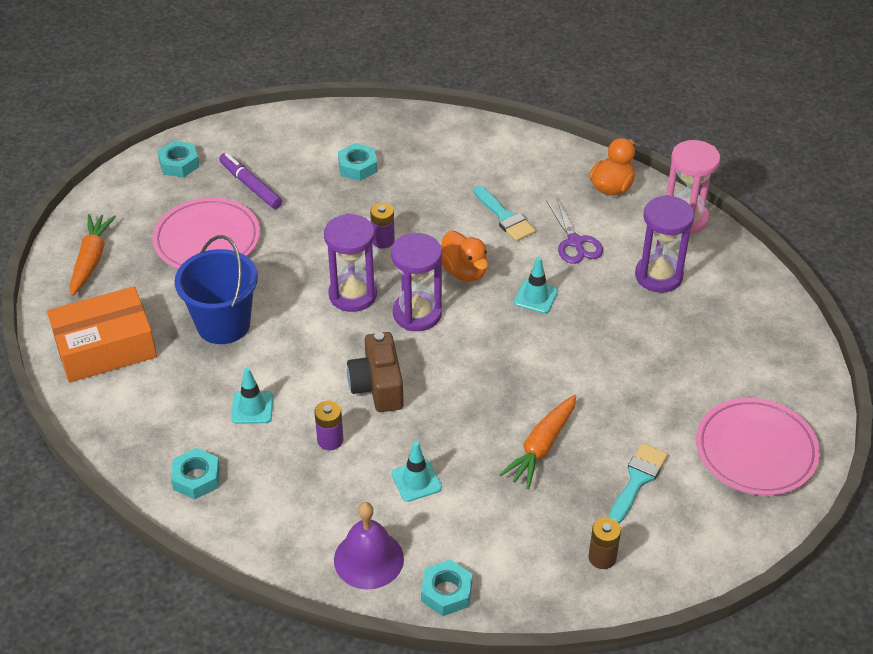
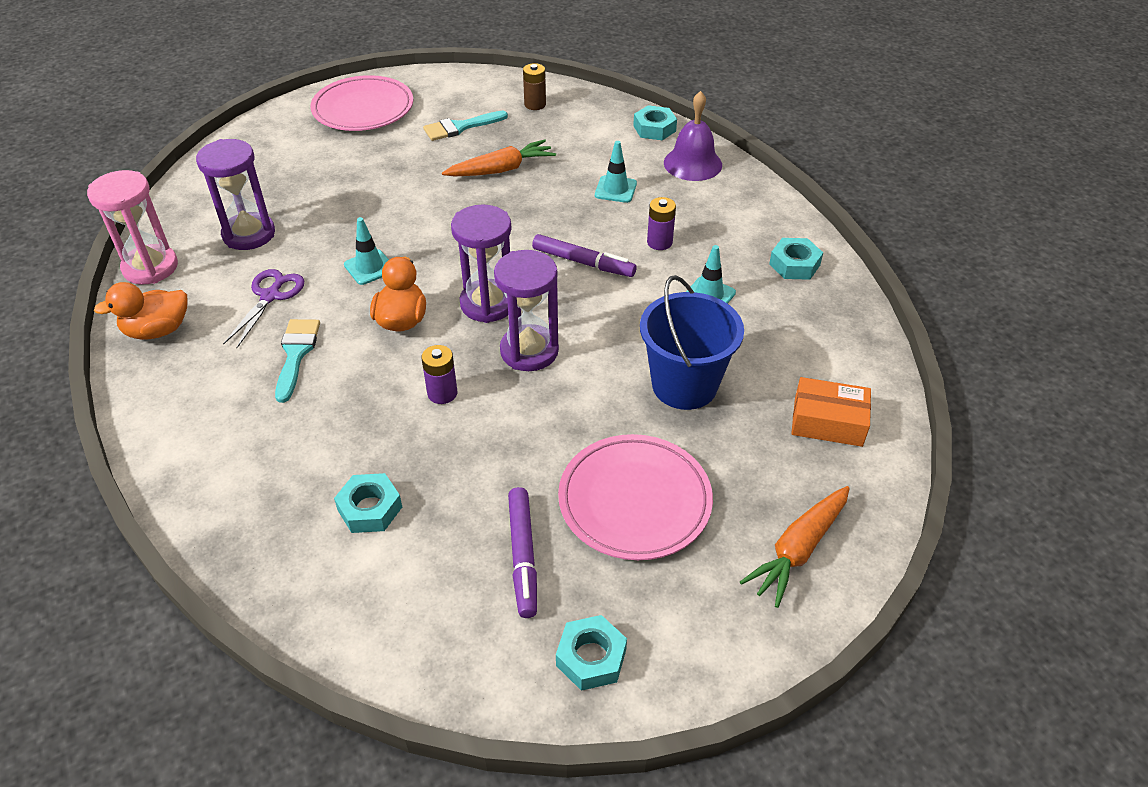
camera: 145 degrees left, 0 degrees up
(105, 347) = (828, 422): orange box -> orange box, size x0.63
(377, 386) = (583, 262): brown camera -> purple marker

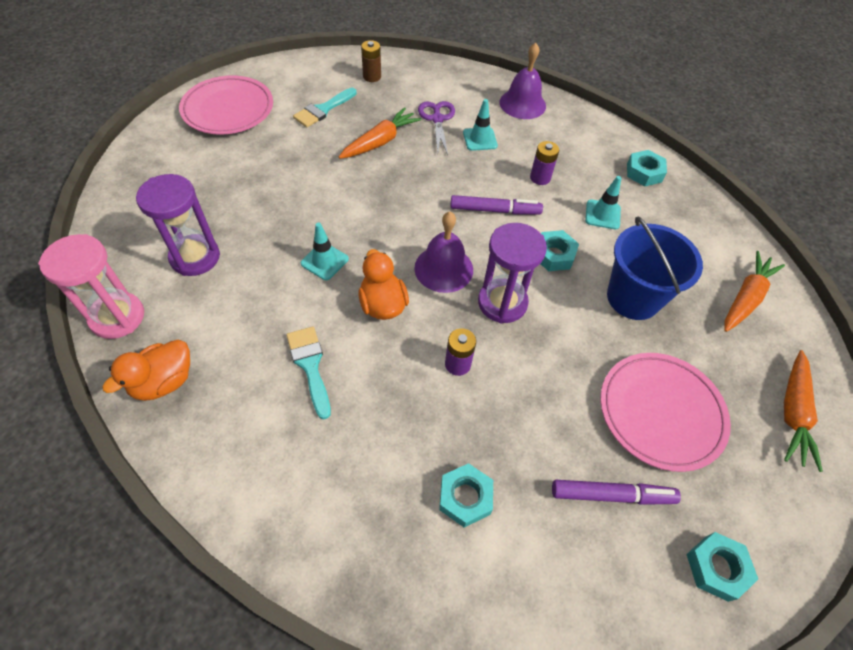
camera: 25 degrees left, 10 degrees up
(270, 296) = (252, 314): purple scissors -> purple scissors (437, 119)
(488, 304) = (443, 268): purple hourglass -> purple bell
(523, 556) = (612, 495): purple marker -> purple marker turned 60 degrees counterclockwise
(654, 128) = (476, 79): turquoise nut -> turquoise nut (554, 255)
(828, 422) = (745, 298): orange box -> orange carrot

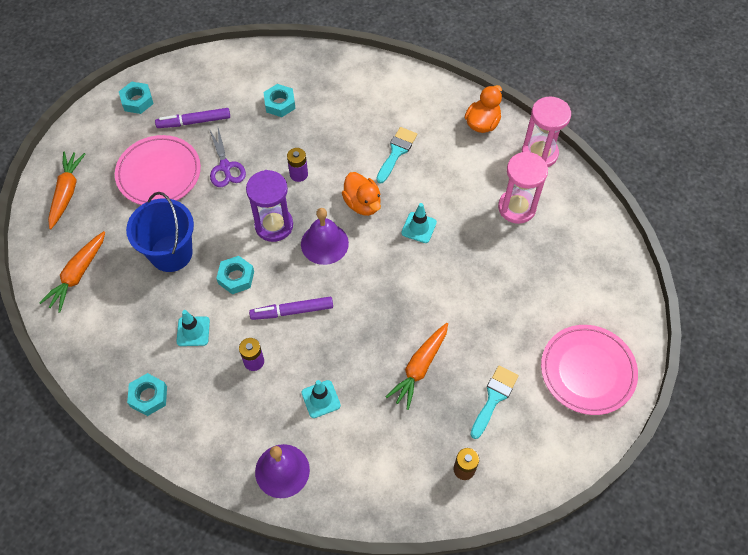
camera: 170 degrees right, 5 degrees up
(195, 257) = (517, 208): purple hourglass -> pink hourglass
(310, 365) = (396, 152): turquoise brush -> turquoise brush turned 120 degrees counterclockwise
(437, 119) = (371, 417): purple scissors -> purple scissors (225, 167)

